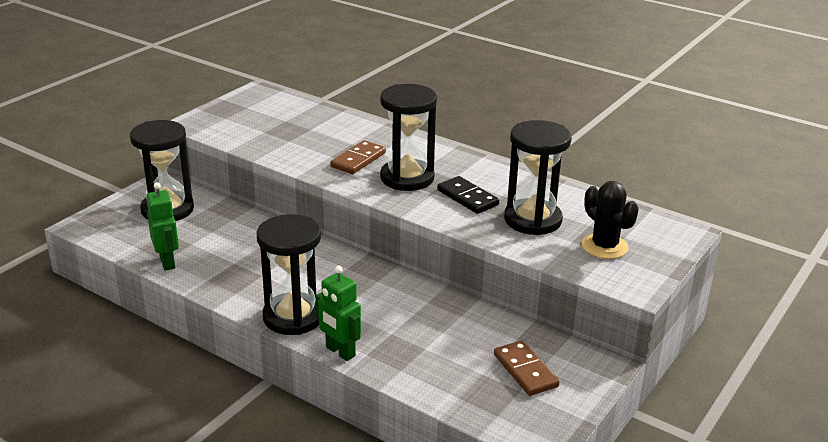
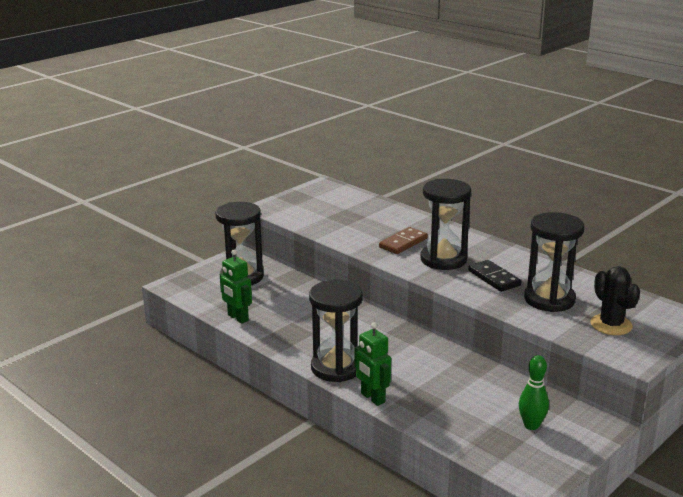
camera: 10 degrees right, 5 degrees down
(167, 262) = (237, 318): green robot -> green robot turned 150 degrees clockwise
(525, 370) = (531, 425): brown domino -> green bowling pin

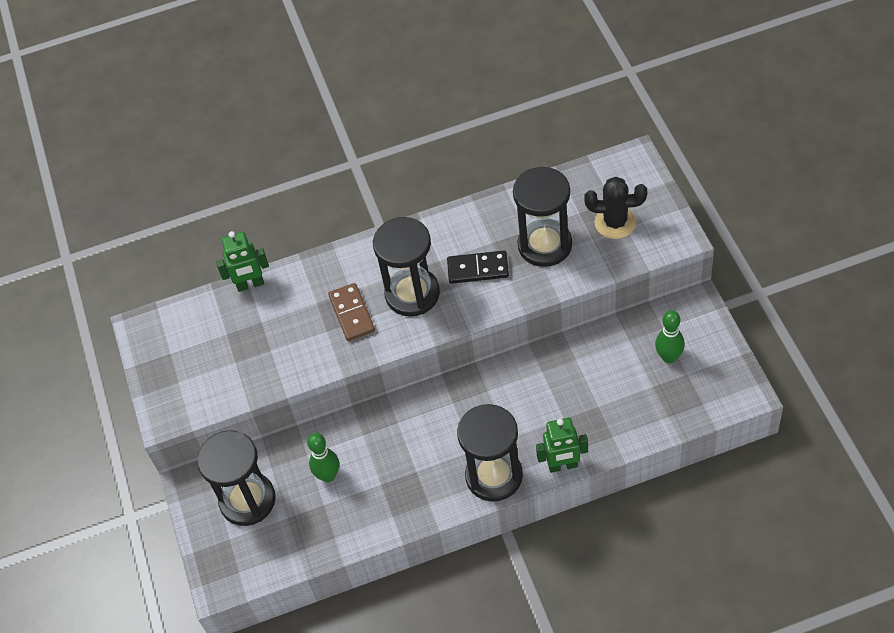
camera: 55 degrees left, 30 degrees up
(237, 318) = (341, 536): green robot -> green robot (250, 284)
(283, 300) = (328, 475): none -> green bowling pin

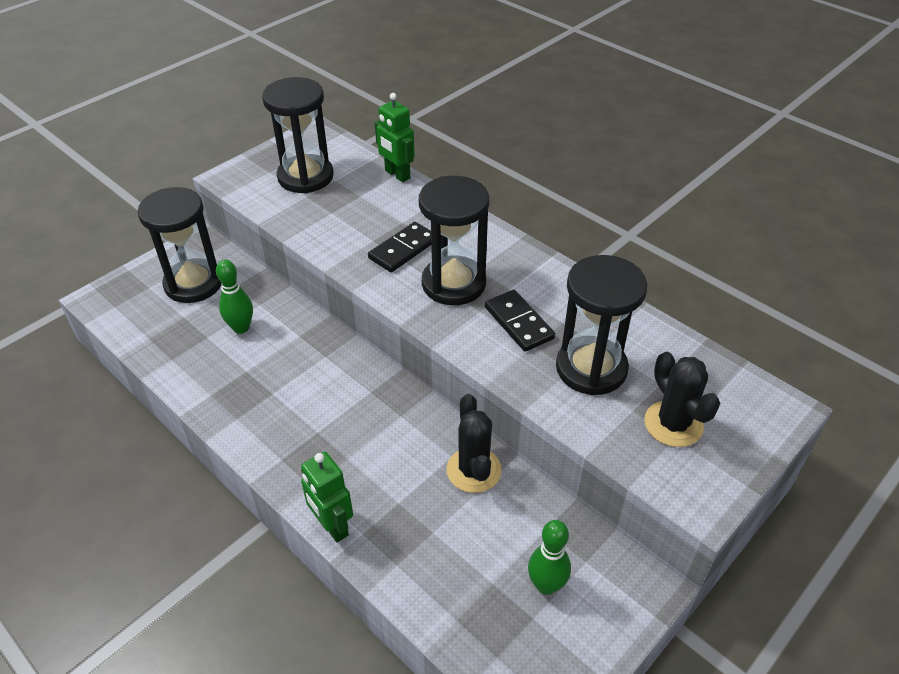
camera: 55 degrees right, 10 degrees down
(352, 313) = (403, 249): brown domino -> black domino
(494, 476) = (292, 463): black hourglass -> black hourglass (305, 177)
(561, 362) = (473, 470): none -> black cactus

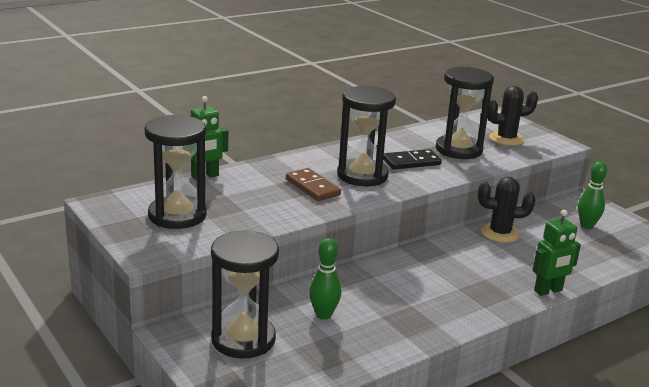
camera: 80 degrees left, 20 degrees down
(403, 249) = (312, 187): black domino -> brown domino

